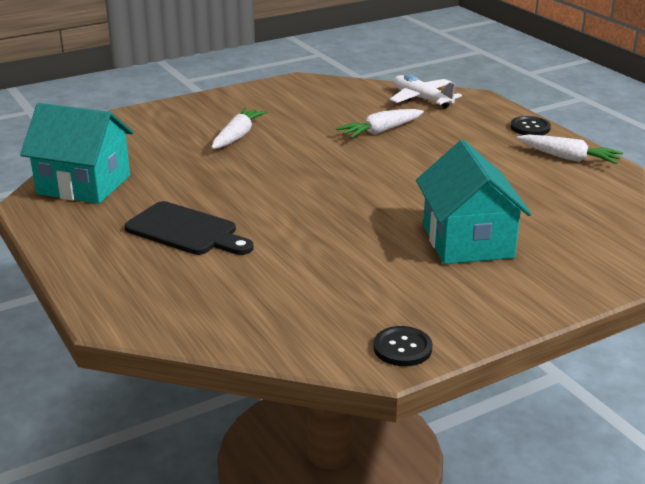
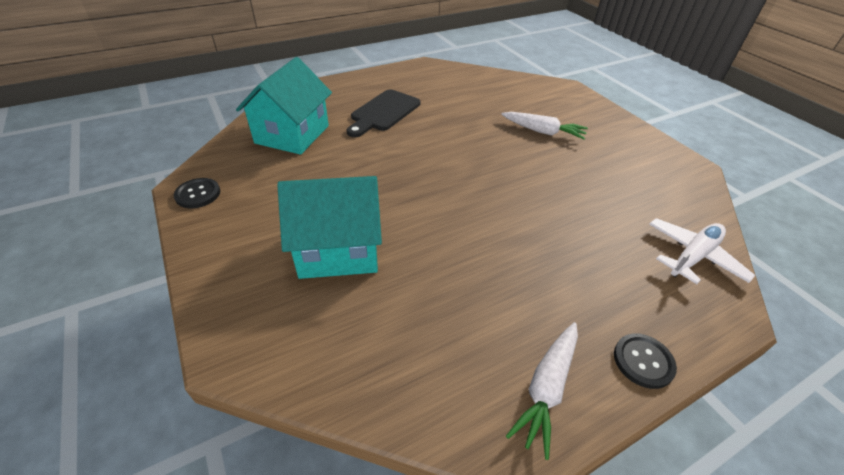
camera: 90 degrees right, 15 degrees up
(84, 185) = (451, 77): turquoise house -> turquoise house (292, 134)
(381, 131) = (581, 214): white carrot -> none

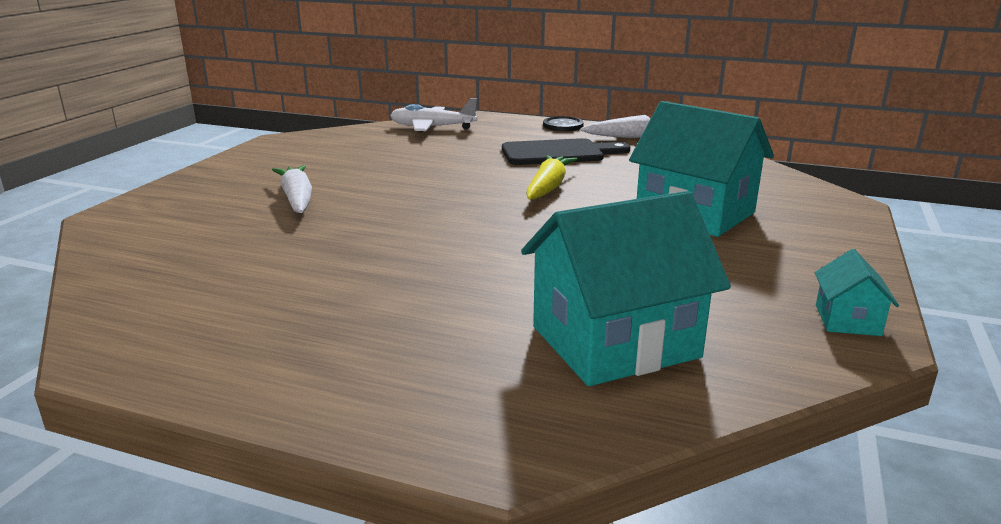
camera: 130 degrees left, 20 degrees down
(198, 194) = (847, 320): black button -> turquoise house
(383, 112) = (409, 305): black cutting board -> black cutting board (558, 153)
(461, 221) = (548, 187): none -> yellow carrot

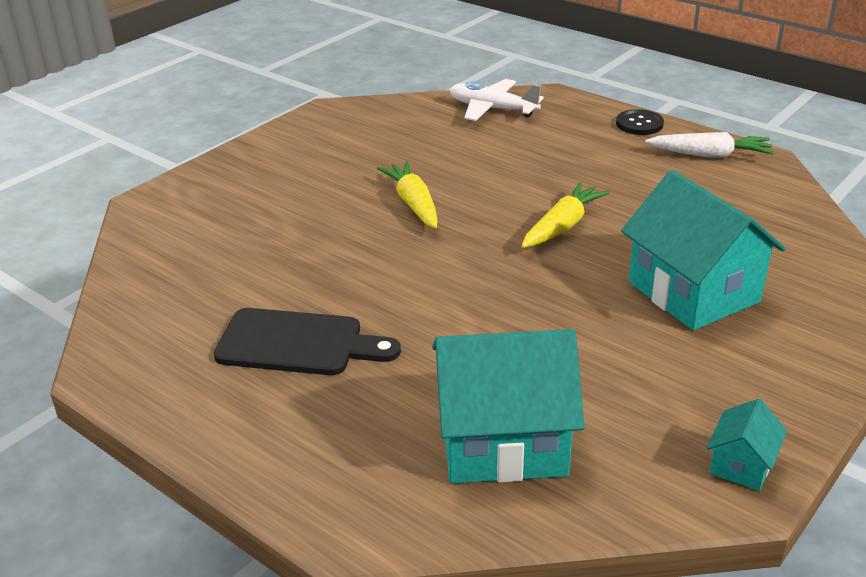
camera: 20 degrees right, 10 degrees up
(297, 199) = (312, 205): white carrot -> none
(400, 188) = (413, 204): none -> yellow carrot
(558, 153) = (605, 172): black cutting board -> black cutting board (298, 343)

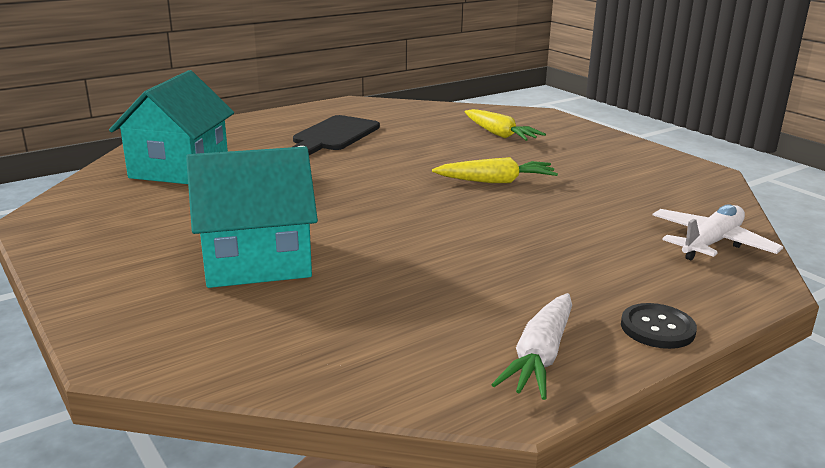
camera: 105 degrees right, 10 degrees down
(562, 226) = (416, 230): yellow carrot -> yellow carrot (499, 134)
(741, 464) = (57, 225): turquoise house -> none

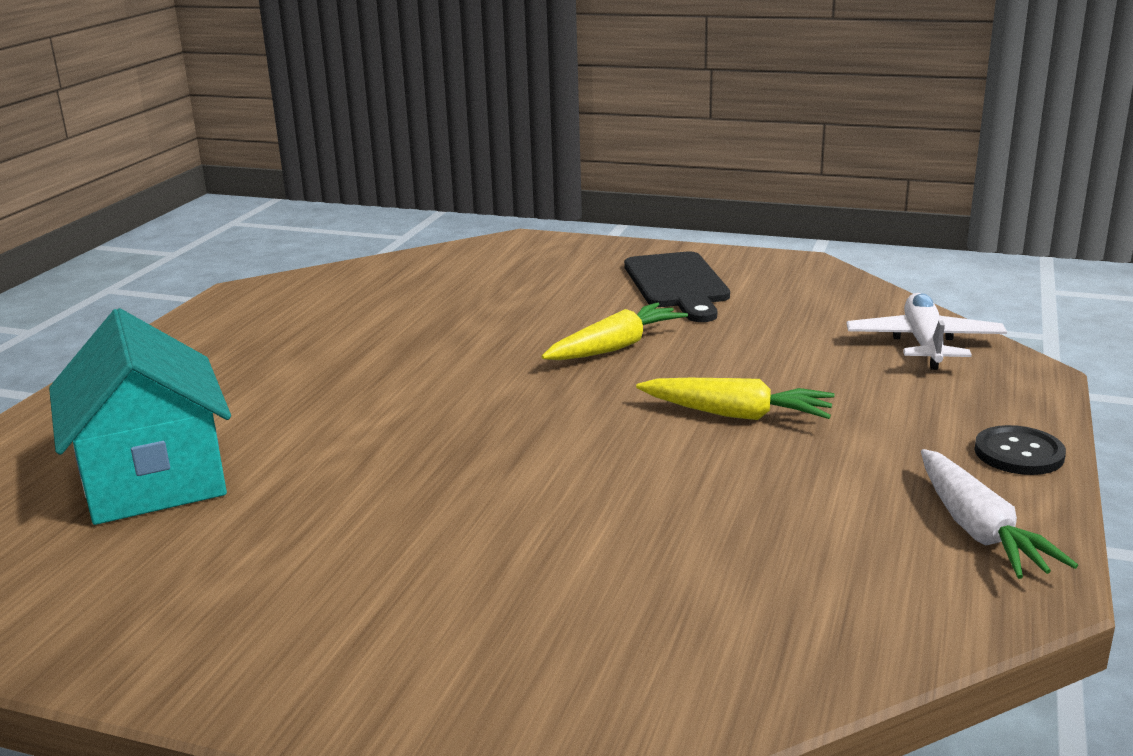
camera: 35 degrees left, 0 degrees up
(256, 261) = (514, 563): turquoise house -> none
(334, 135) = (304, 351): black cutting board -> black cutting board (677, 284)
(499, 134) = (517, 283): yellow carrot -> yellow carrot (736, 414)

